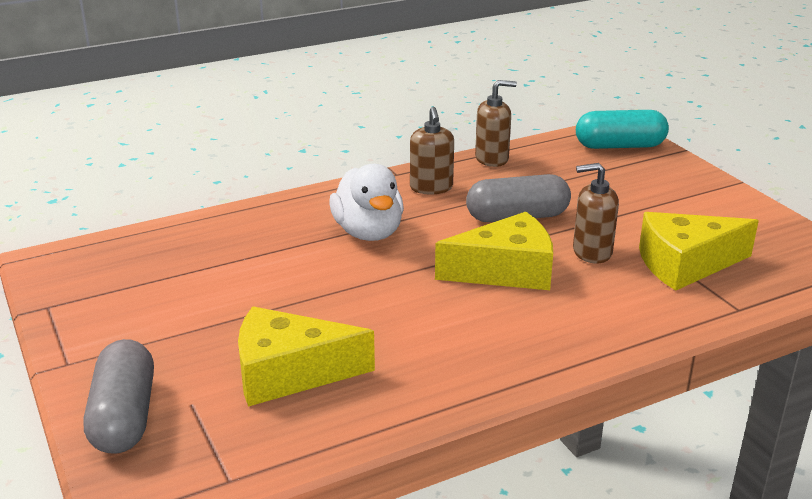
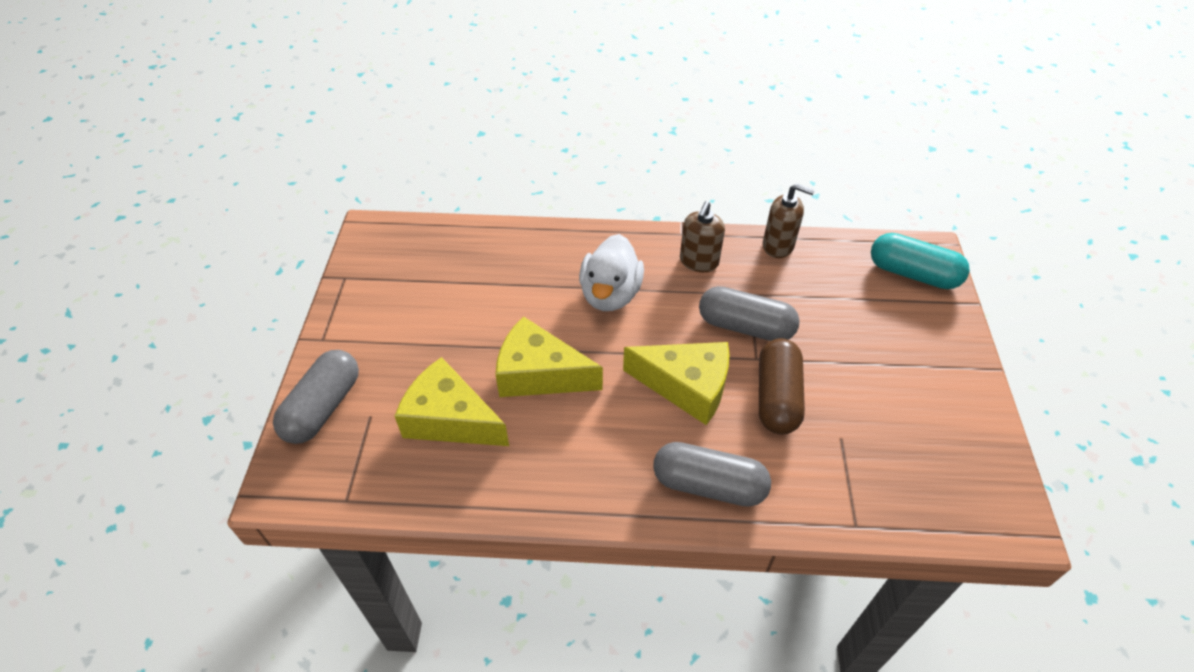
camera: 30 degrees right, 20 degrees up
(591, 252) = (777, 397): brown soap dispenser -> brown capsule
(593, 328) = (708, 485): none -> grey capsule
(685, 264) = (851, 450): yellow cheese -> yellow cheese (539, 374)

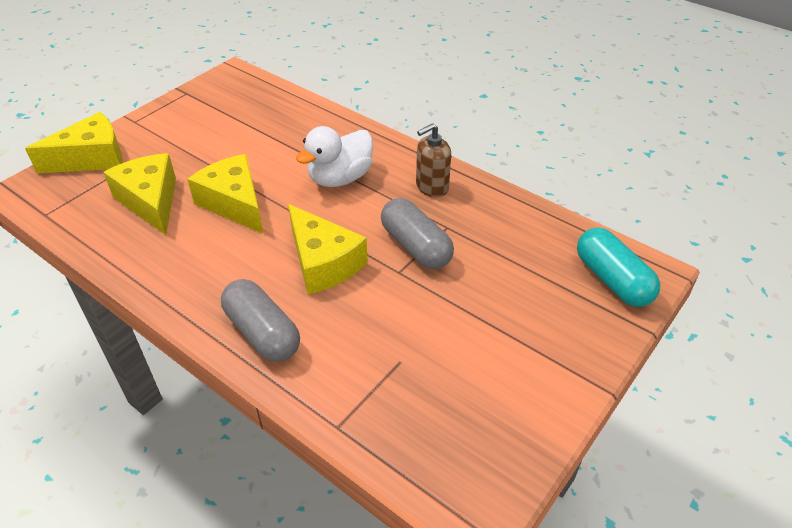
camera: 35 degrees right, 5 degrees down
(323, 407) = (91, 158): grey capsule -> yellow cheese
(777, 397) = (383, 305): brown capsule -> none
(778, 246) = (511, 205): brown soap dispenser -> none

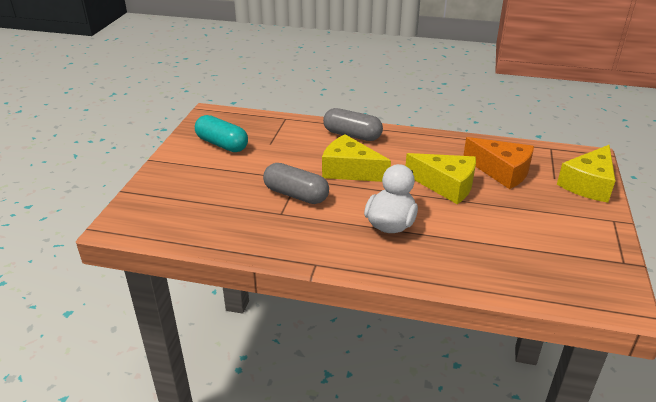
camera: 155 degrees right, 10 degrees down
(151, 201) = (501, 171): yellow cheese -> orange cheese
(432, 187) = (311, 239): brown soap dispenser -> none
(612, 280) = (146, 212): turquoise capsule -> turquoise capsule (222, 144)

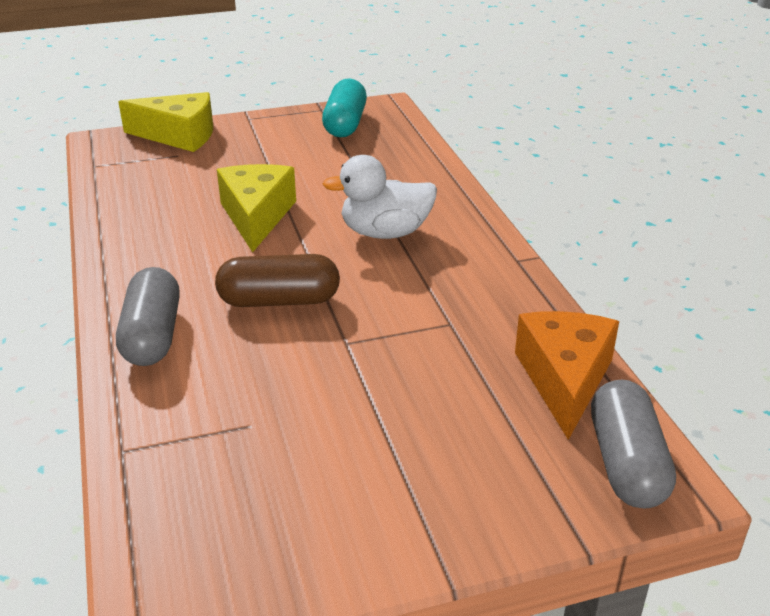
camera: 120 degrees left, 0 degrees up
(222, 144) = (302, 494): turquoise capsule -> turquoise capsule (345, 124)
(296, 195) = (392, 327): grey capsule -> grey capsule (626, 463)
(350, 170) = (279, 301): yellow cheese -> brown capsule
(501, 171) = (187, 187): orange cheese -> orange cheese (564, 379)

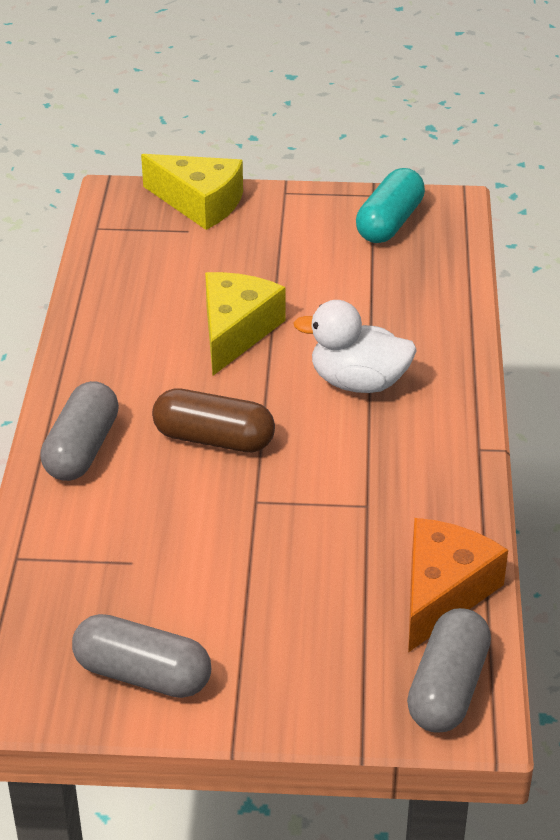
camera: 20 degrees right, 5 degrees up
(315, 535) = (143, 674): none -> grey capsule

